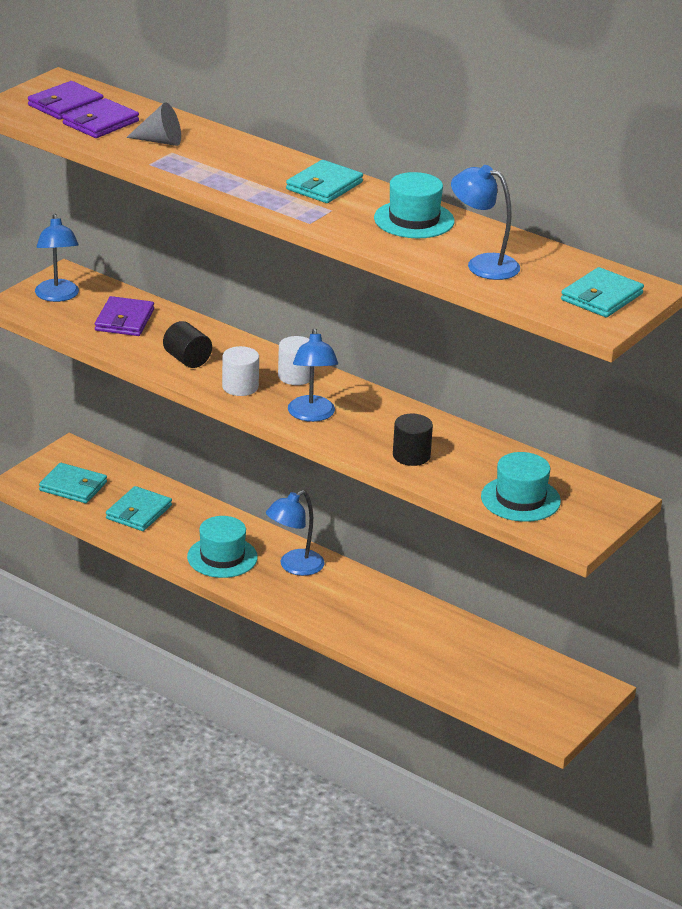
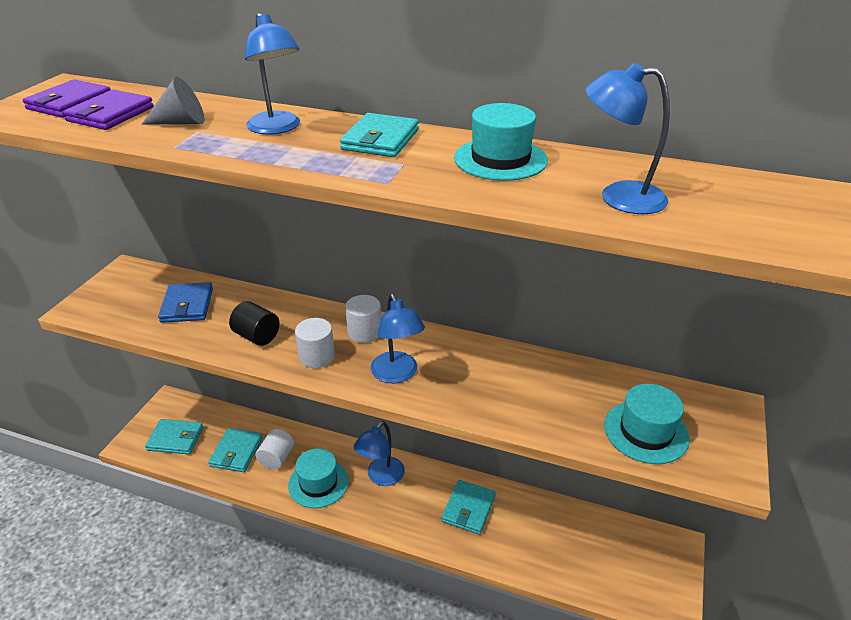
camera: 15 degrees left, 5 degrees up
(57, 296) = (119, 293): blue lamp -> blue lamp (277, 128)
(124, 320) = (187, 305): purple wallet -> blue wallet
(182, 527) = (277, 458): none -> white cylinder
(411, 456) = (513, 402): black cylinder -> none
(601, 297) = (786, 212): turquoise wallet -> turquoise wallet (468, 509)

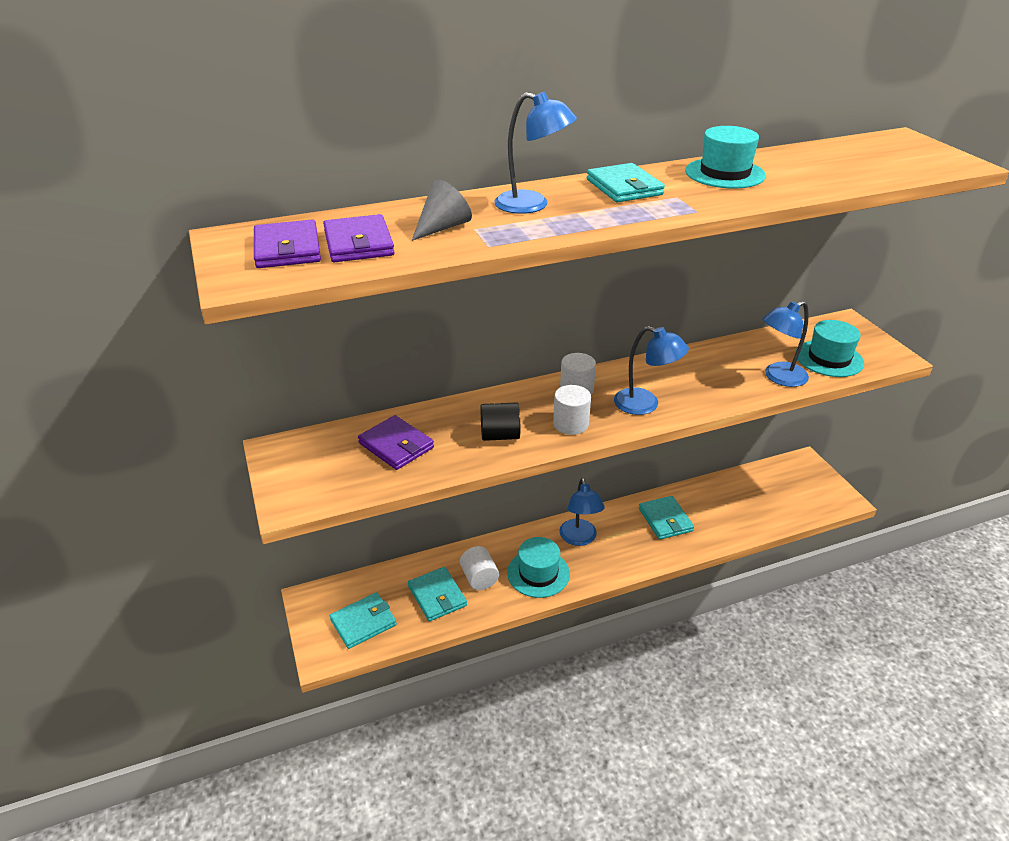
camera: 40 degrees left, 0 degrees up
(187, 305) = (396, 445): blue wallet -> purple wallet
(619, 197) = (831, 172): blue lamp -> blue lamp (778, 377)

